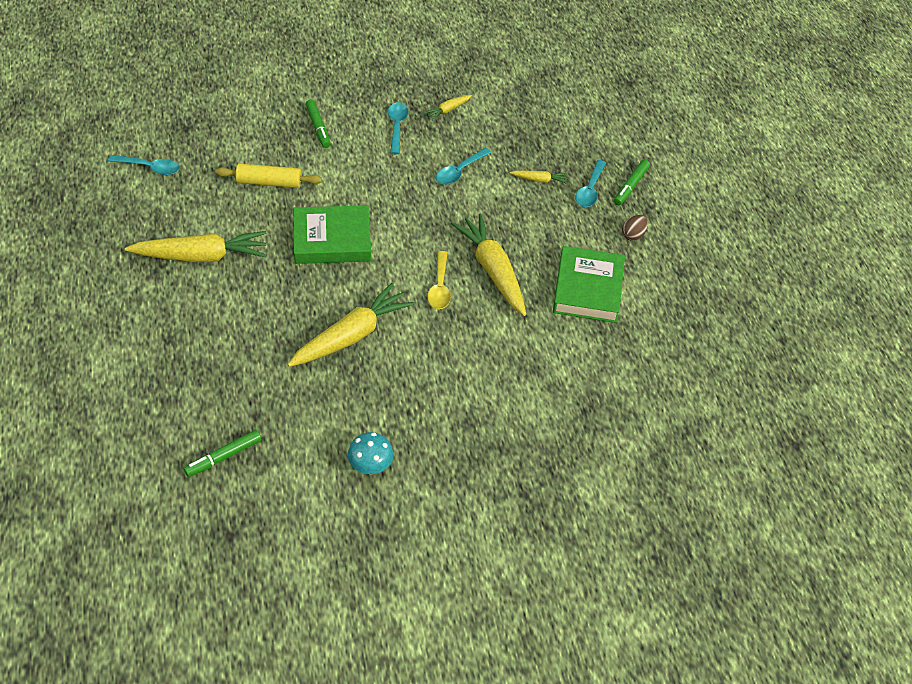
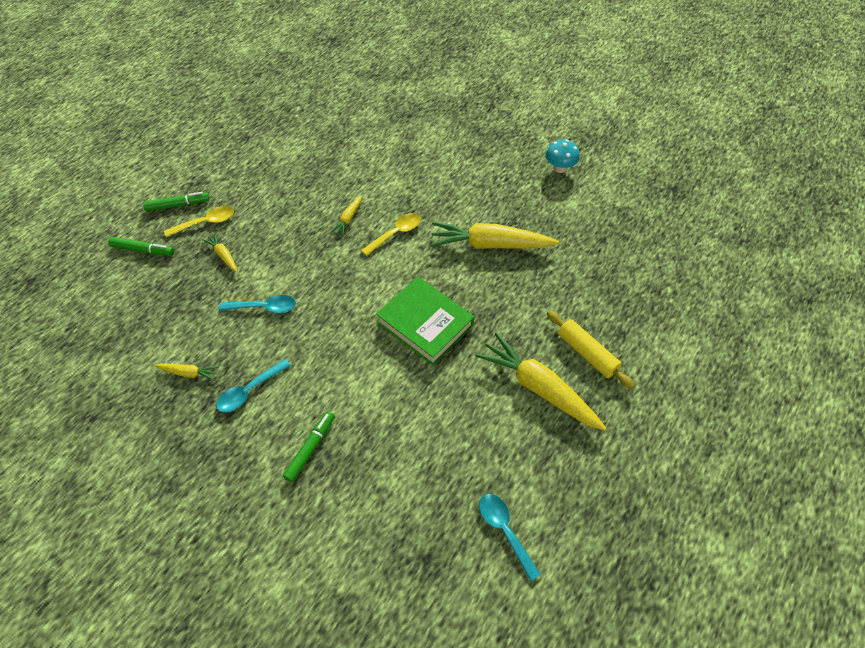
camera: 130 degrees left, 5 degrees up
(223, 457) = (644, 230): green marker -> green marker (143, 250)
(269, 182) = (416, 420): yellow rolling pin -> yellow rolling pin (587, 353)
(493, 270) = (348, 219): yellow carrot -> yellow carrot, size x0.45
(588, 289) = (310, 167): green book -> none
(590, 190) = (206, 222): turquoise spoon -> yellow spoon
(633, 235) = (232, 175): brown egg -> none

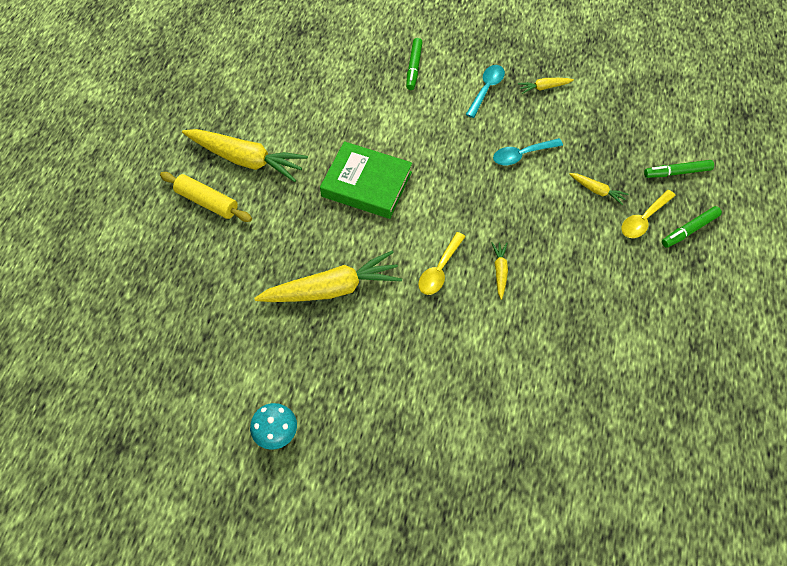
camera: 160 degrees right, 5 degrees up
(504, 530) = (250, 60): turquoise spoon -> none

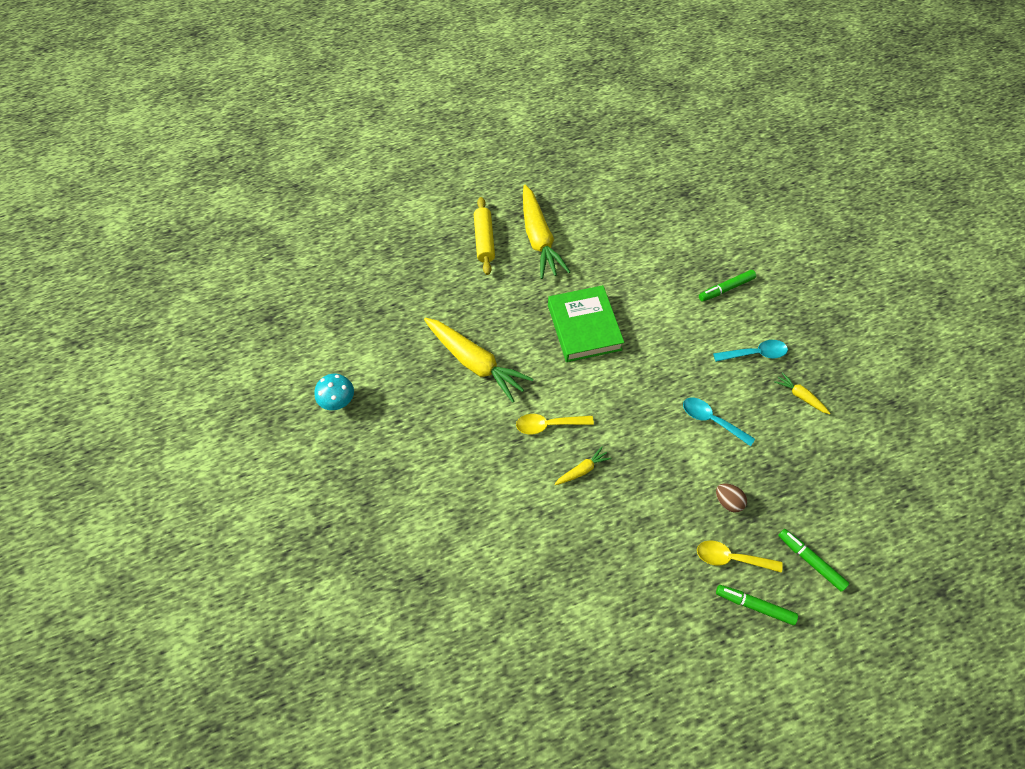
camera: 55 degrees right, 0 degrees up
(597, 190) = (728, 501): yellow carrot -> brown egg

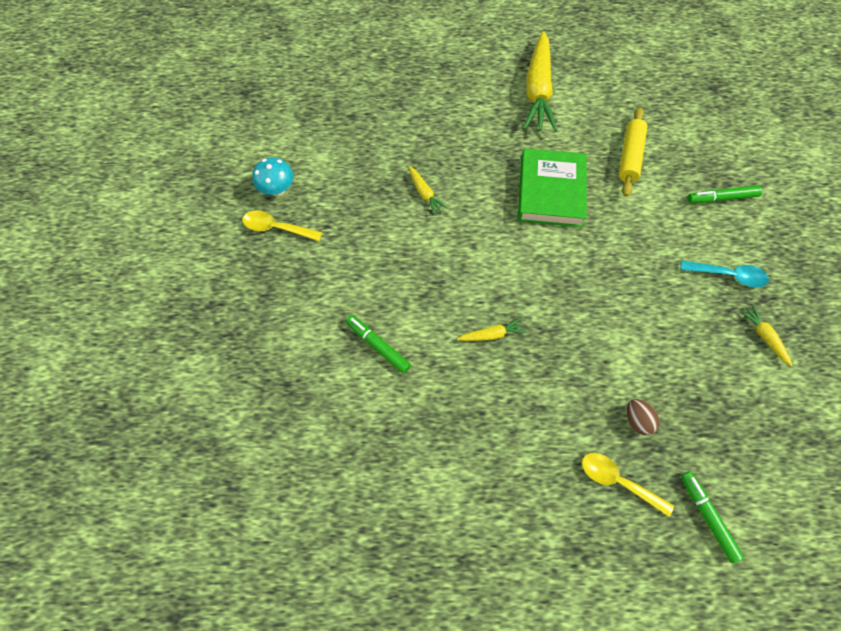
camera: 20 degrees right, 5 degrees up
(475, 363) = (424, 193): yellow carrot -> yellow carrot, size x0.45
(484, 240) = (481, 77): yellow rolling pin -> yellow rolling pin (630, 157)
(548, 425) = (475, 278): yellow spoon -> yellow spoon (276, 228)
(711, 420) = (652, 329): turquoise spoon -> none
(754, 606) = (624, 541): green marker -> green marker (377, 346)

